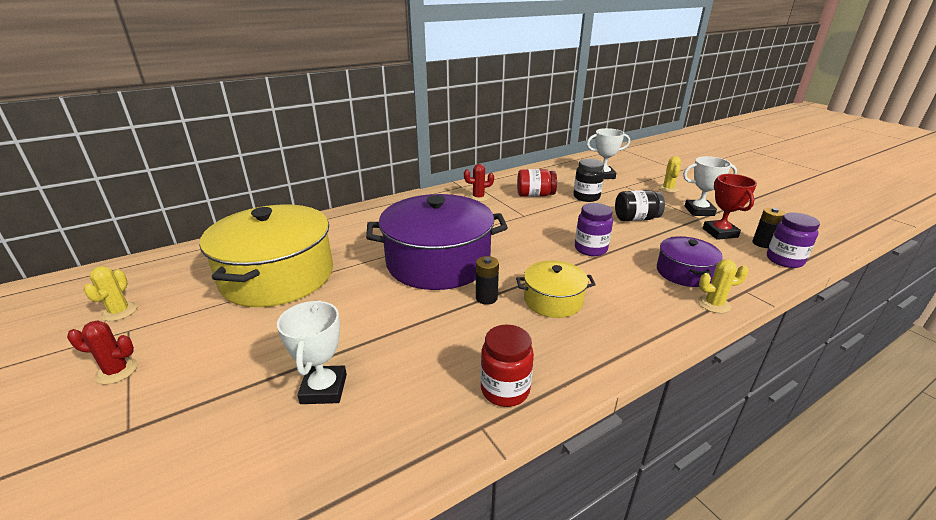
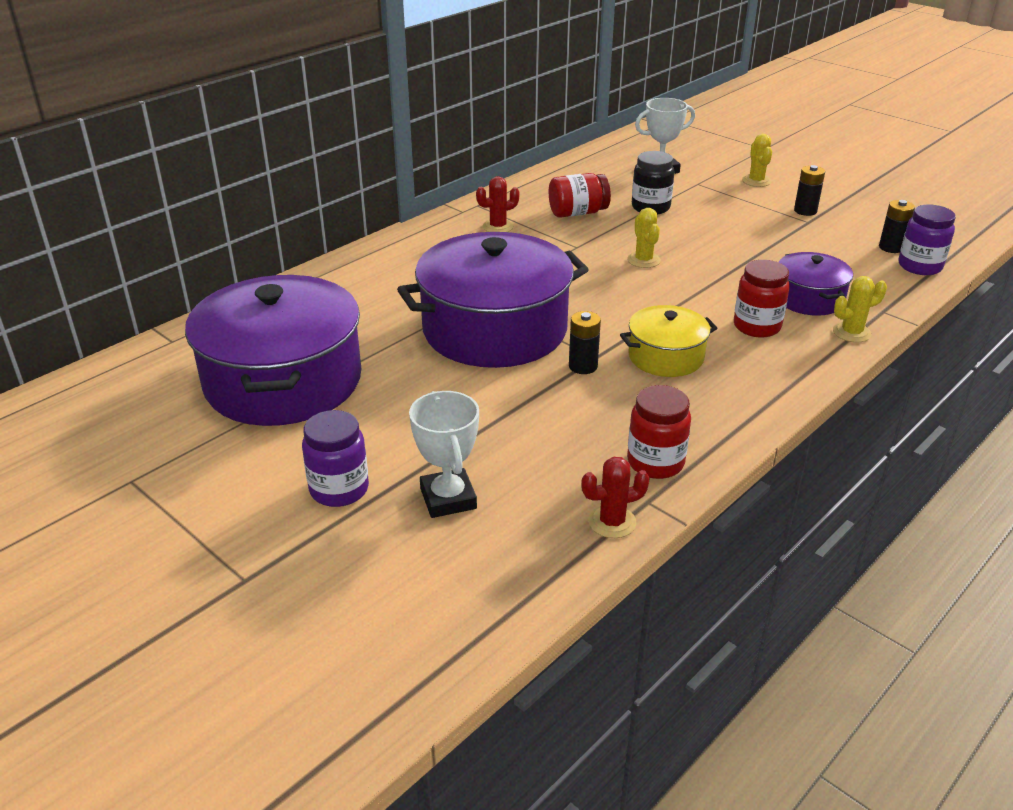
camera: 15 degrees left, 5 degrees up
(117, 371) = (166, 527): red cactus -> red cactus (612, 522)
(119, 312) = (93, 461): yellow cactus -> yellow cactus (643, 260)
(278, 276) = (283, 381): yellow pot -> purple pot
(590, 249) = (685, 284): purple jar -> purple jar (339, 489)
(635, 288) = (756, 326): none -> red jar
(636, 218) = (728, 232): black jar -> none
(699, 211) = (805, 211): white trophy -> black battery
(720, 233) = (838, 239): red trophy -> none

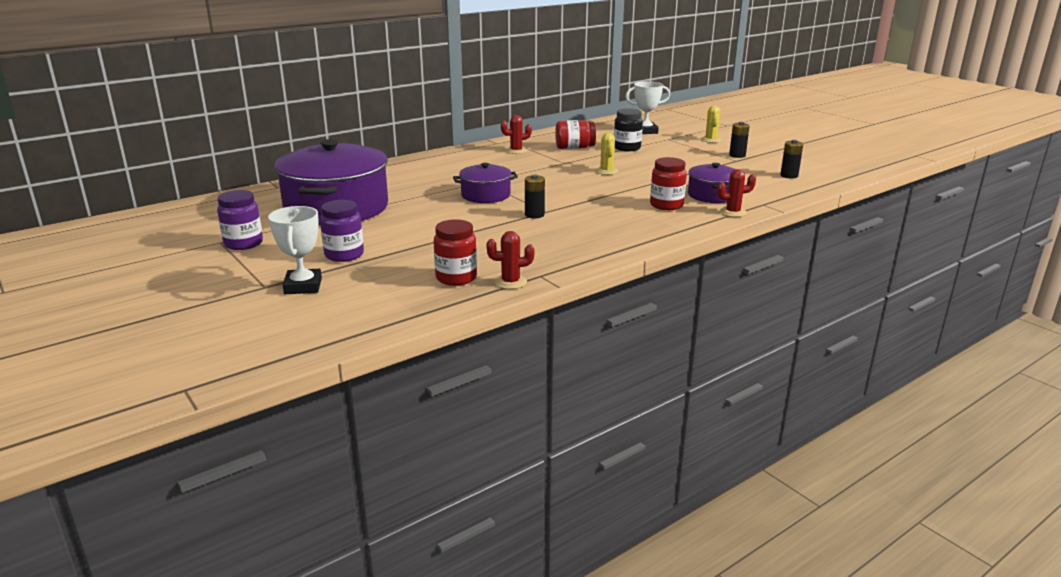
camera: 10 degrees right, 10 degrees down
(448, 498) = (410, 264): white trophy -> white trophy (303, 286)
(495, 329) = (485, 195): purple pot -> purple pot, size x0.50
(655, 462) = (556, 259): red jar -> red jar (456, 278)
(666, 357) = (593, 214): yellow pot -> none
(851, 332) = (733, 212): yellow cactus -> red cactus
(919, 266) = (804, 185): purple jar -> purple jar (243, 244)

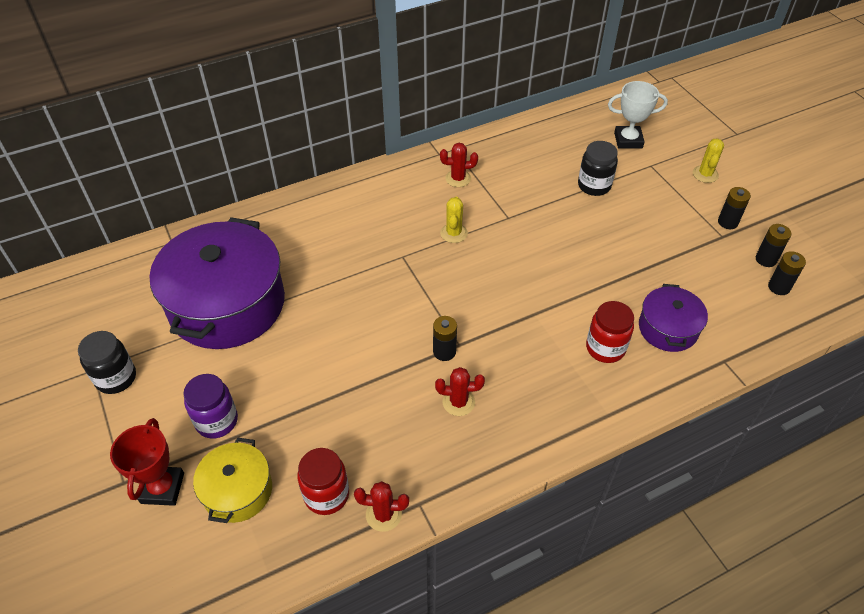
camera: 10 degrees right, 25 degrees up
(243, 244) = (116, 378): purple jar -> black jar
(303, 286) = (162, 488): white trophy -> red trophy
(374, 282) = (238, 491): none -> yellow pot
(485, 195) = (398, 293): purple pot -> none
(574, 148) = (530, 178): red jar -> none
(606, 171) = (554, 247): yellow cactus -> yellow cactus (453, 233)
(733, 212) = (681, 378): red cactus -> red cactus (458, 402)
(773, 166) = (766, 259): none -> black battery

